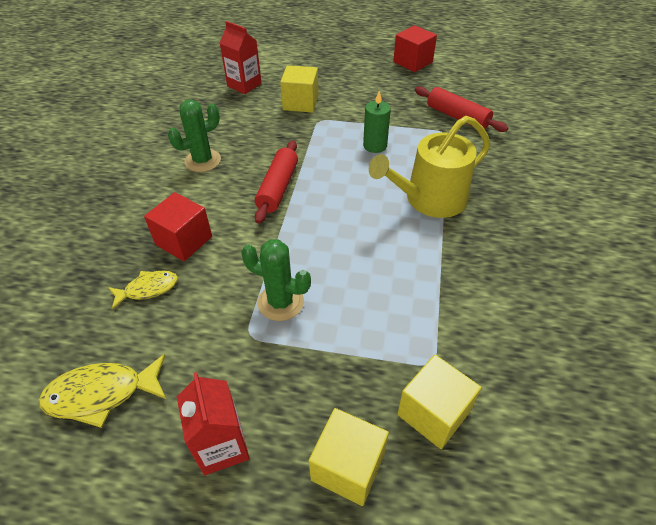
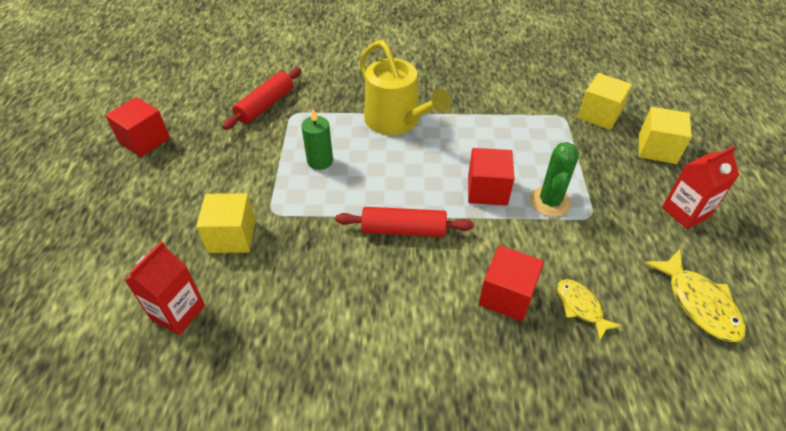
camera: 100 degrees left, 0 degrees up
(203, 161) = (367, 316): green cactus -> none
(311, 253) = (487, 190): none -> red cube

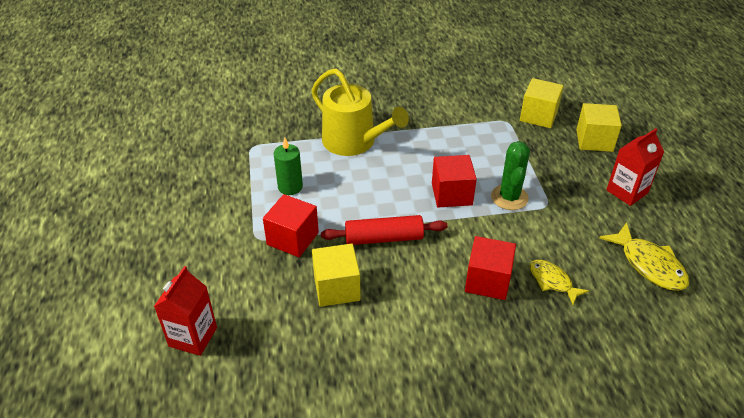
camera: 10 degrees left, 5 degrees down
(144, 140) = (110, 188): red cube -> red cube (292, 238)
(232, 236) = (224, 264): yellow cube -> yellow cube (337, 288)
(265, 105) = (223, 141): red rolling pin -> none

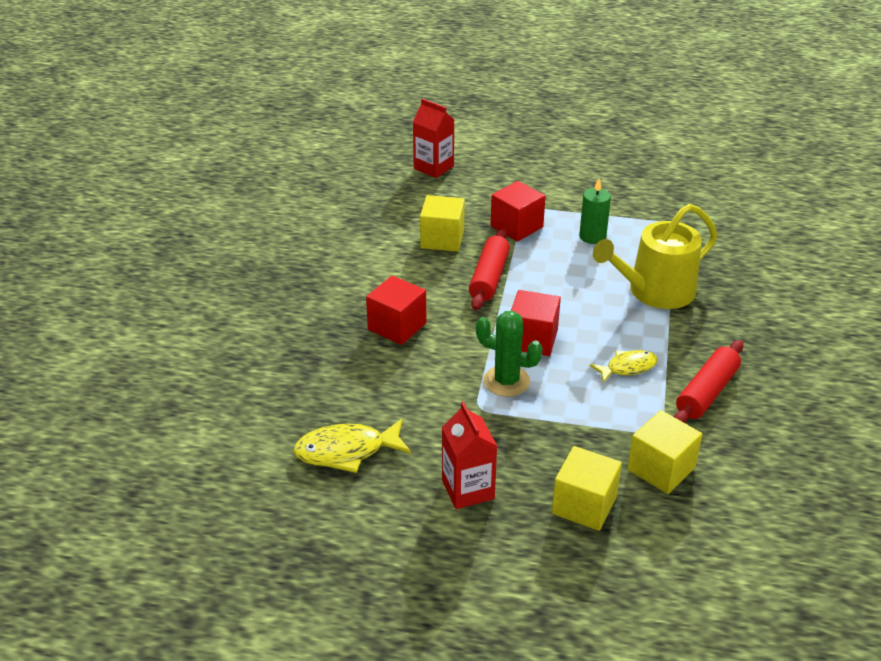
camera: 110 degrees right, 5 degrees down
(455, 106) = (707, 392): none -> red rolling pin
(552, 281) = (370, 368): yellow fish -> yellow fish (628, 367)

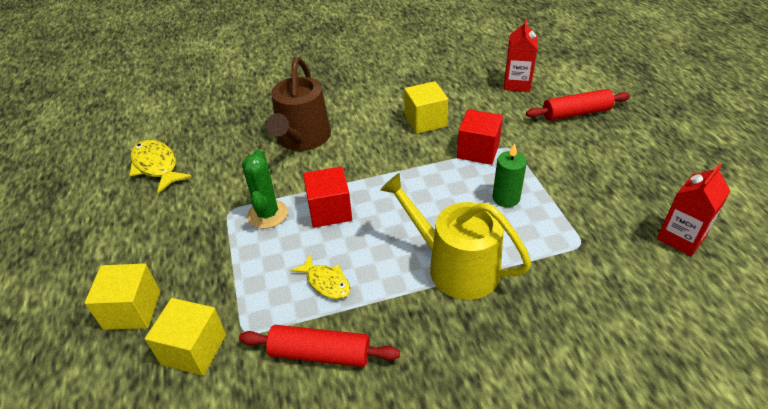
camera: 65 degrees right, 5 degrees up
(397, 326) = (302, 139): red cube -> brown watering can
(468, 489) = (133, 236): red carton -> red carton (681, 238)
(489, 278) = (394, 160): red rolling pin -> red rolling pin (576, 113)

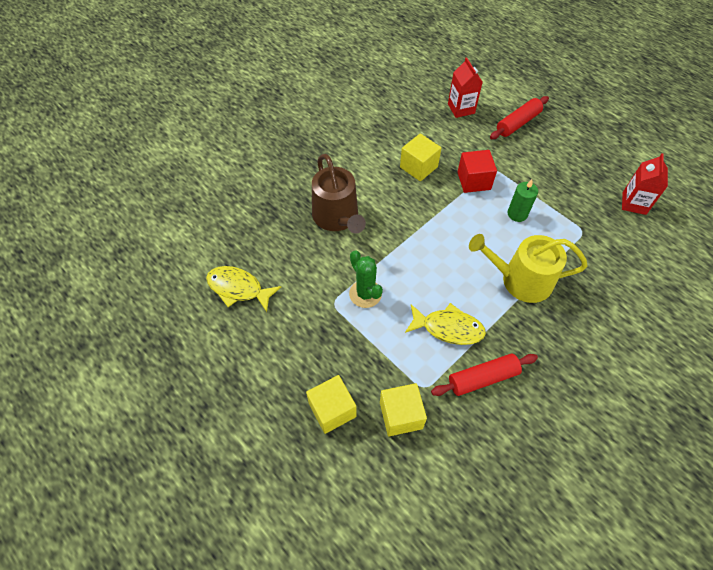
camera: 30 degrees left, 15 degrees up
(326, 282) = (448, 328): yellow fish -> yellow fish, size x1.55
(329, 211) = (408, 272): red cube -> none

